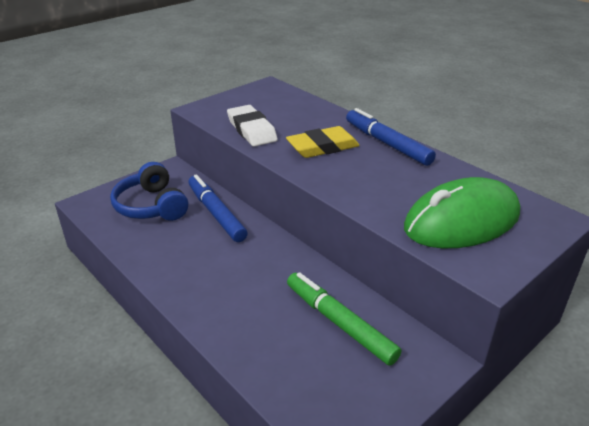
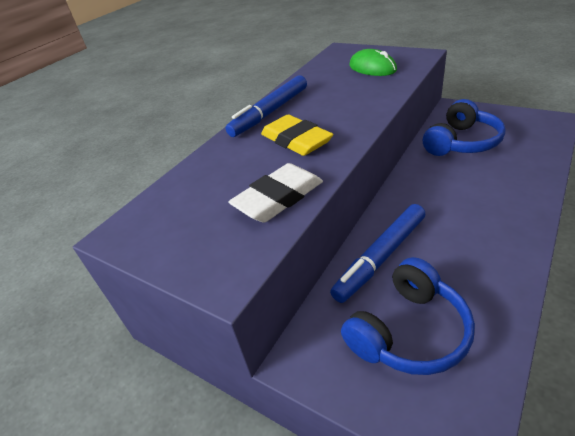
camera: 100 degrees left, 5 degrees up
(339, 323) = (462, 142): green marker -> blue headphones
(461, 221) = (372, 68): green mouse -> green mouse, size x0.57

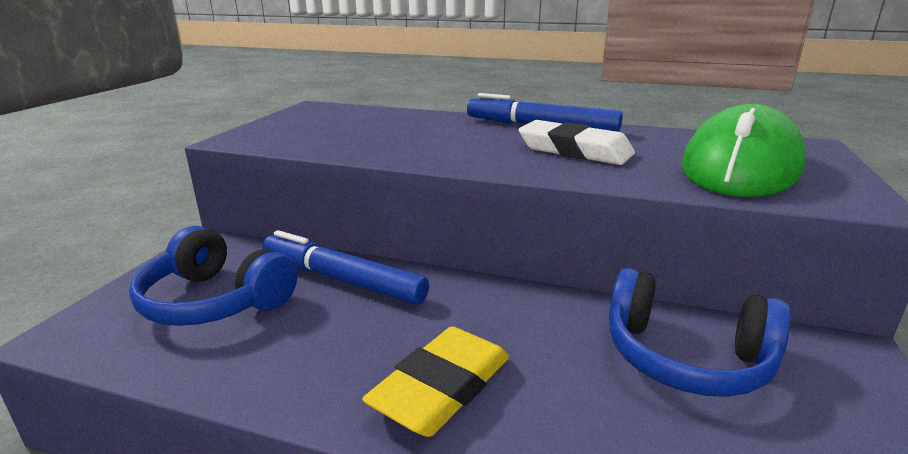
camera: 70 degrees right, 15 degrees down
(278, 198) = (349, 144): white eraser -> white eraser (575, 150)
(296, 140) = (471, 141): yellow eraser -> yellow eraser (441, 387)
(372, 68) = (740, 167): green mouse -> green mouse, size x1.74

